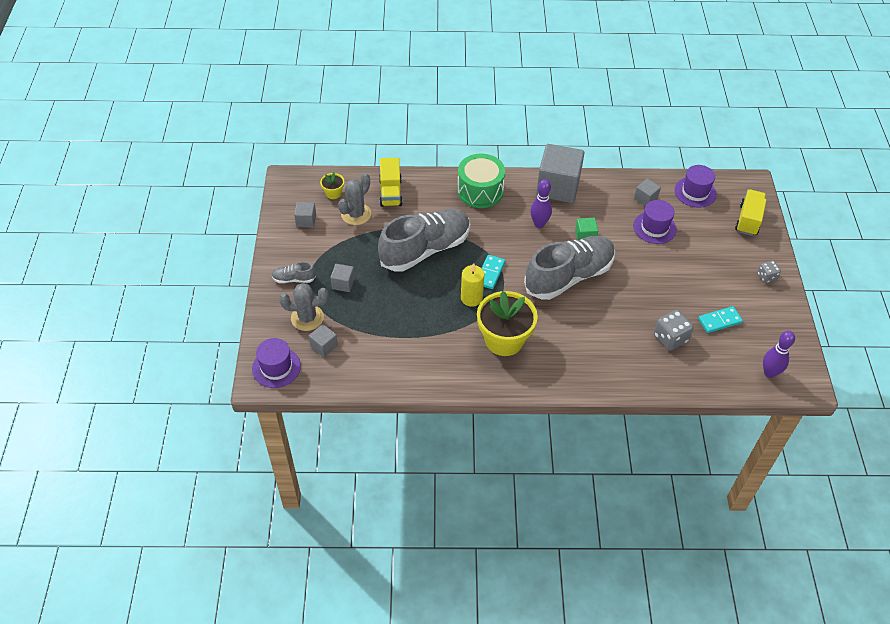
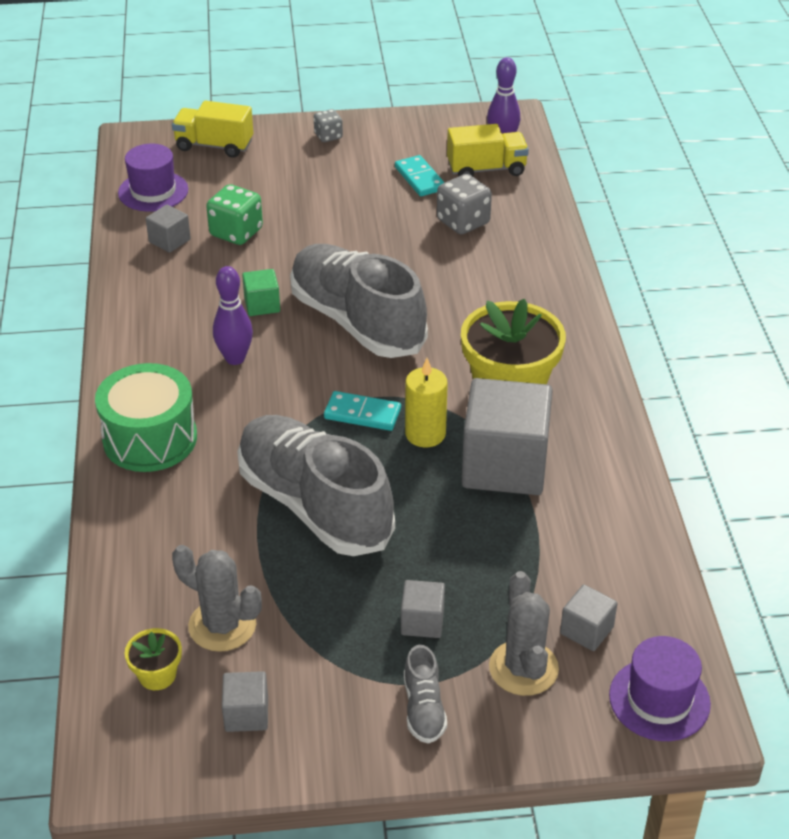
camera: 95 degrees left, 10 degrees down
(390, 192) = (155, 574): yellow truck -> yellow truck (486, 169)
(558, 187) = (140, 338): grey cube -> grey cube (504, 465)
(654, 227) = (236, 232): purple hat -> green dice

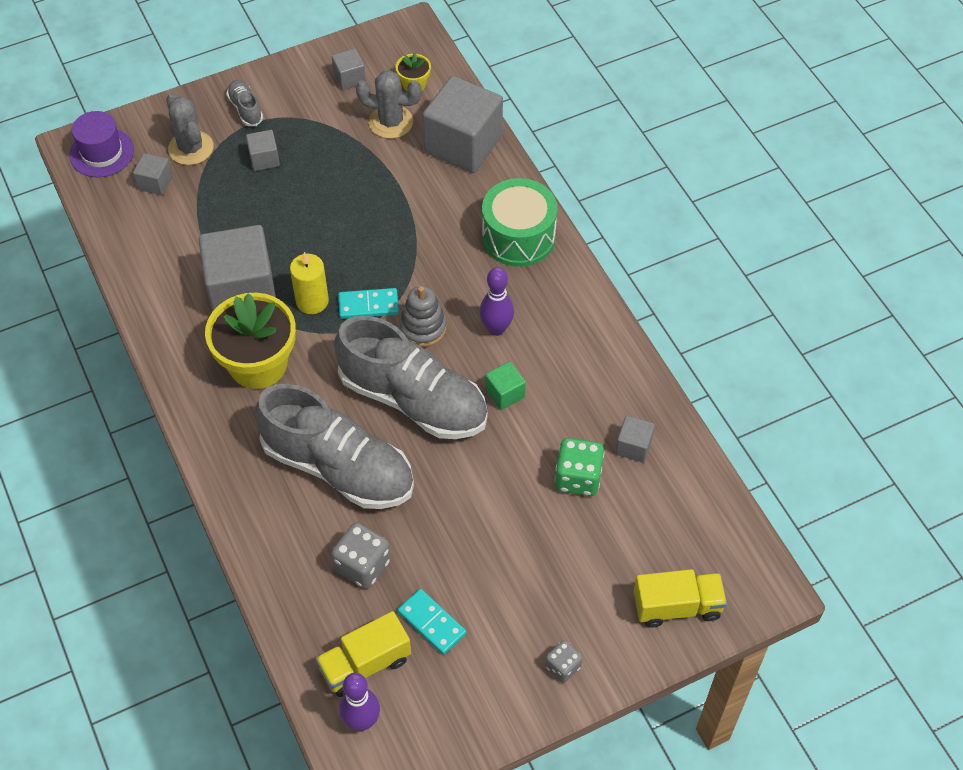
camera: 160 degrees right, 15 degrees up
(143, 566) = (463, 144): none -> grey cube
(153, 191) = (693, 511): purple hat -> none
(313, 378) = (423, 327): none -> grey stacking toy
(314, 505) = (370, 219): grey shoe -> grey shoe (338, 467)

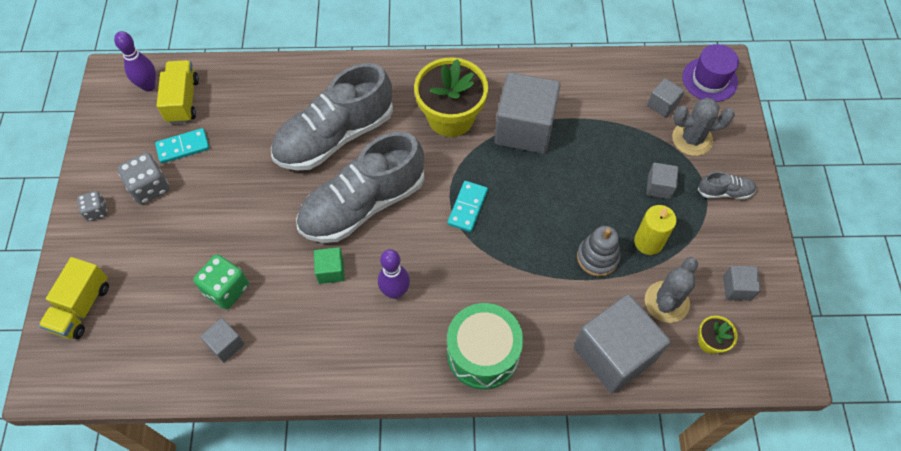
camera: 115 degrees right, 5 degrees up
(312, 301) = (491, 170): yellow candle -> yellow candle (648, 242)
(362, 565) = (251, 123): grey dice -> grey dice (150, 187)
(423, 327) = (425, 237): grey stacking toy -> grey stacking toy (597, 257)

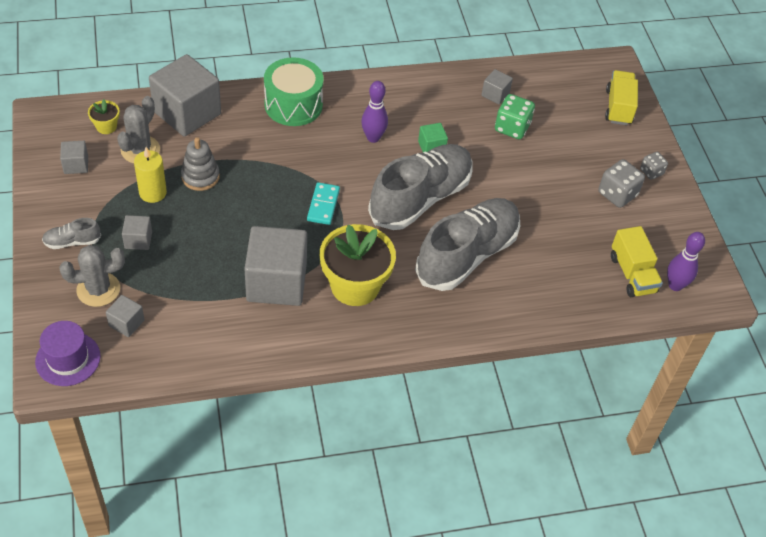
camera: 165 degrees right, 10 degrees down
(183, 147) = (607, 231): turquoise domino -> none

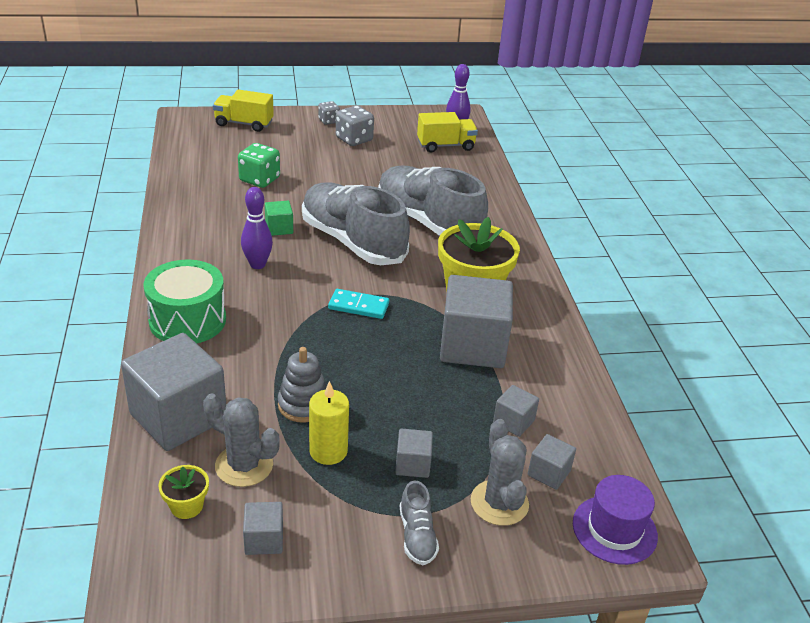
camera: 85 degrees left, 15 degrees down
(495, 94) = (208, 183): grey cube -> grey cube (513, 422)

